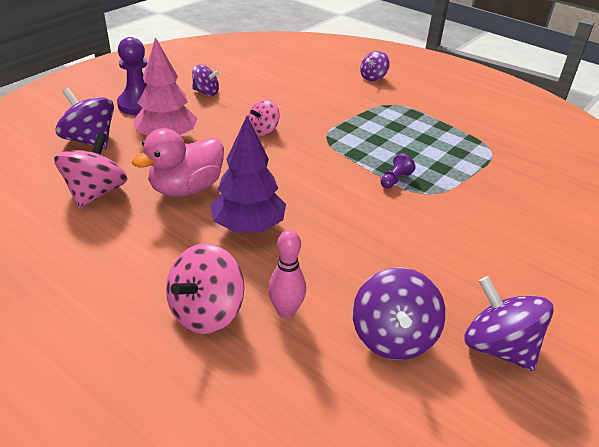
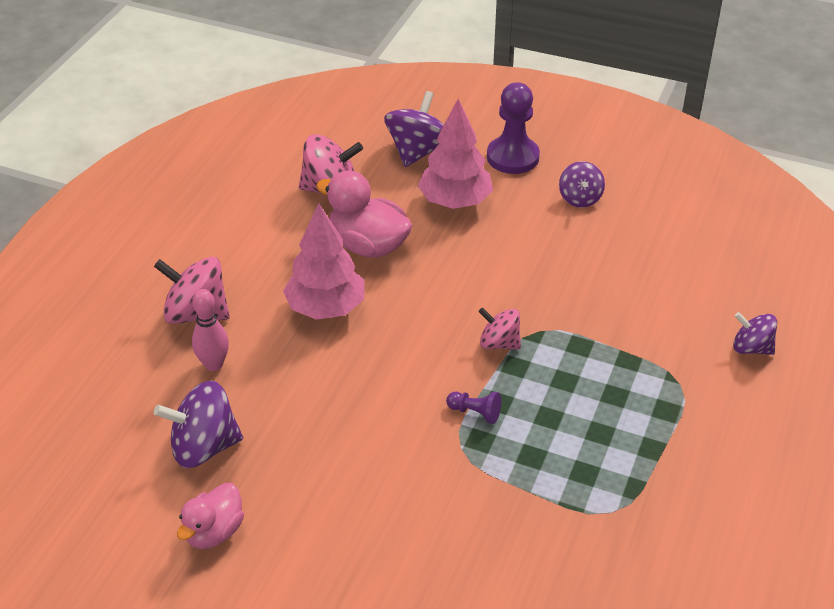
camera: 75 degrees right, 5 degrees up
(248, 226) = (326, 308): purple tree -> pink tree
(263, 130) = (519, 271): pink spinning top -> pink spinning top (499, 343)
(498, 347) = (214, 532): purple spinning top -> pink duck

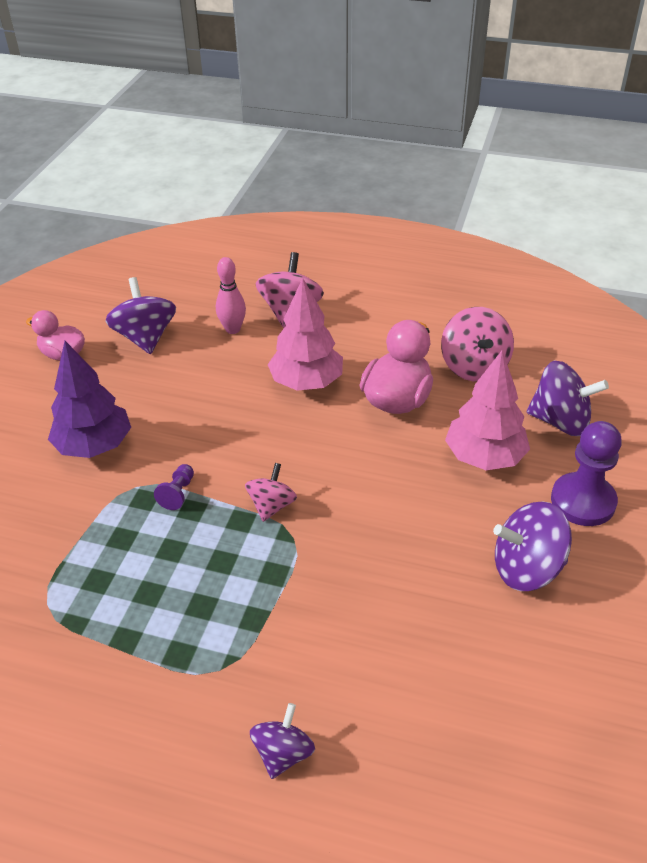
camera: 85 degrees right, 0 degrees up
(393, 487) = (94, 446): none -> purple tree
(580, 198) = (527, 568): purple spinning top -> purple spinning top, size x1.60

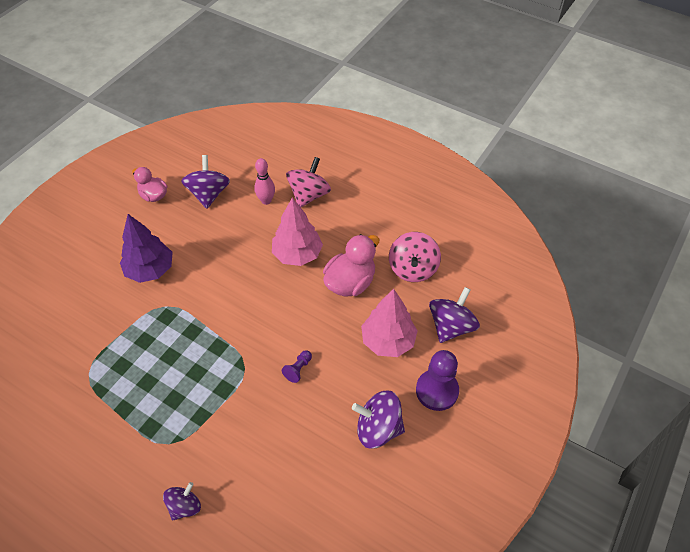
camera: 15 degrees right, 10 degrees up
(178, 493) = (187, 317): purple pawn -> purple pawn (298, 369)
(272, 505) = (240, 341): pink spinning top -> none
(560, 421) = (451, 326): purple spinning top -> purple spinning top turned 90 degrees counterclockwise

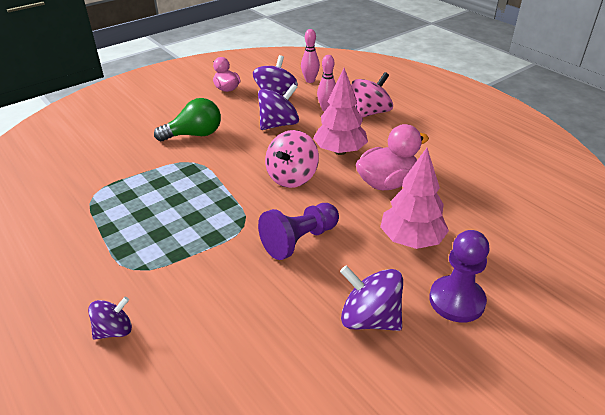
camera: 20 degrees right, 15 degrees down
(150, 270) = (194, 135): purple tree -> green light bulb
(235, 162) = (310, 80): none -> pink bowling pin
(298, 369) = (299, 240): purple pawn -> purple pawn, size x2.05
(413, 269) = (461, 186): pink spinning top -> pink spinning top (292, 177)
(451, 326) = (492, 244): purple spinning top -> purple spinning top (279, 124)

